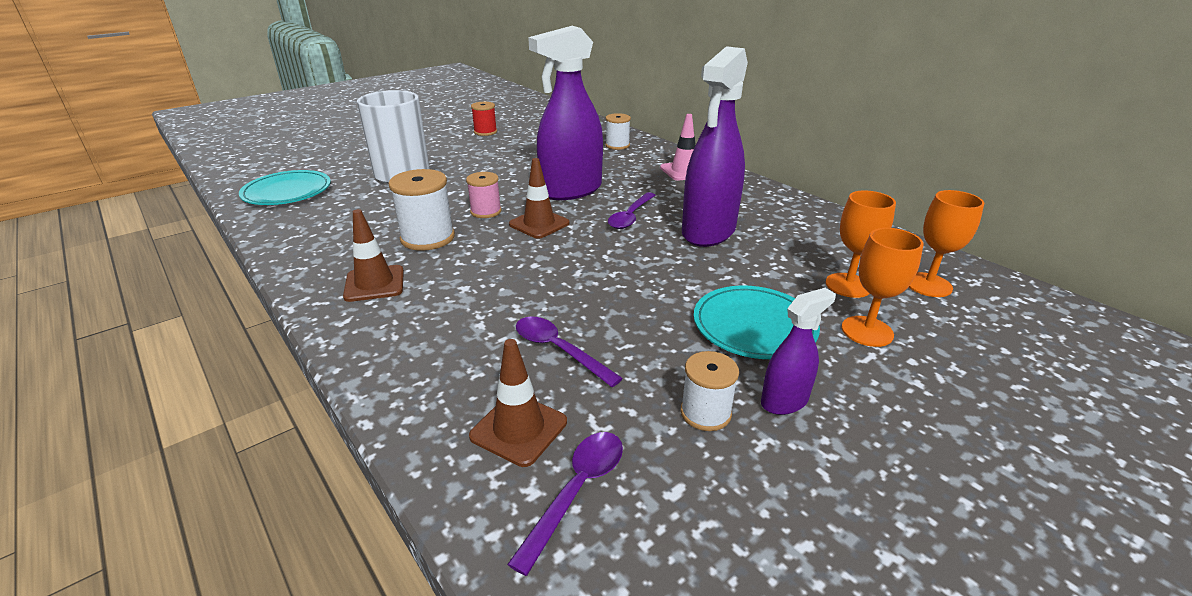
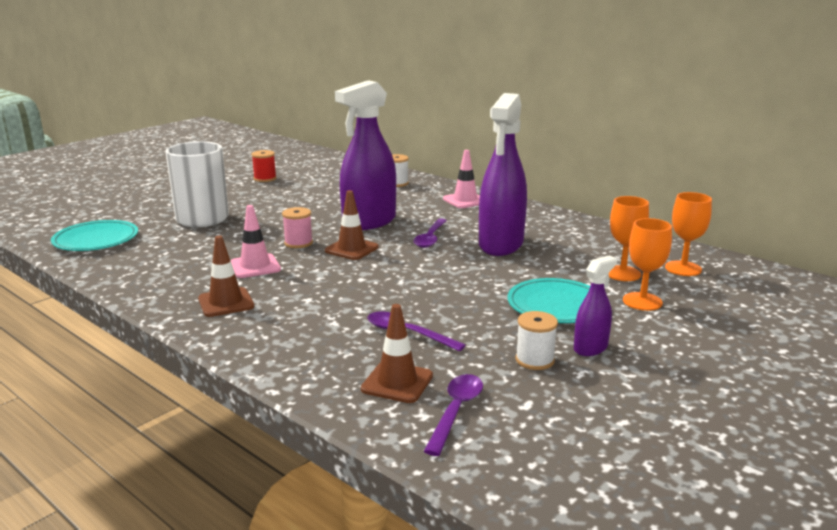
camera: 10 degrees left, 10 degrees down
(427, 238) = (255, 266): white spool -> pink traffic cone

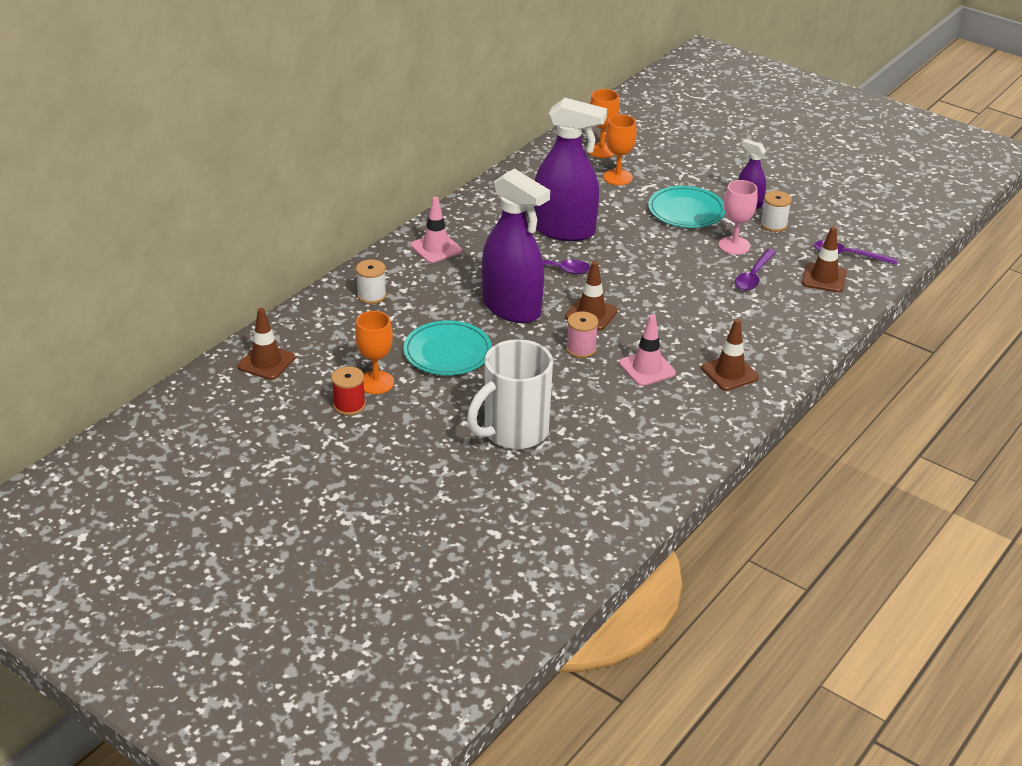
camera: 95 degrees left, 15 degrees up
(96, 240) = (598, 501): turquoise plate -> turquoise plate (447, 352)
(324, 161) = (266, 362): none -> brown traffic cone
(478, 328) = (734, 245): none -> pink goblet
(642, 301) = (668, 175): orange goblet -> orange goblet (376, 382)

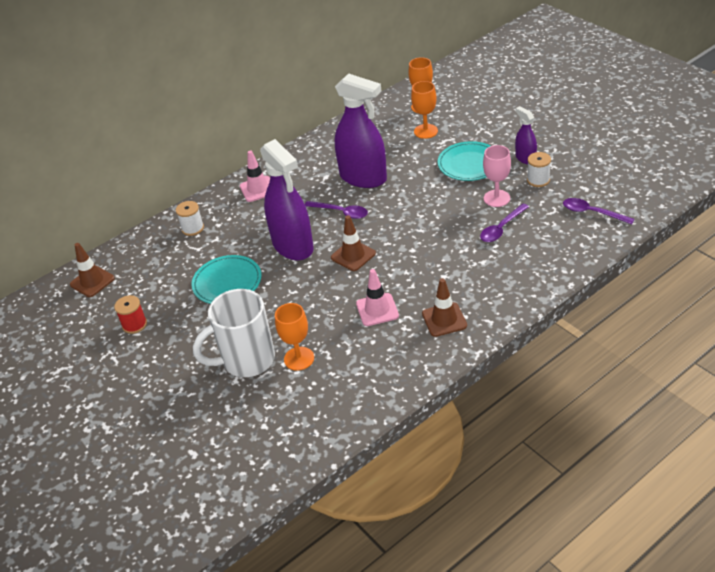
camera: 20 degrees right, 5 degrees up
(376, 382) = (162, 306): orange goblet -> orange goblet (299, 358)
(581, 349) = (331, 287): pink spool -> none
(824, 278) = (562, 233): brown traffic cone -> none

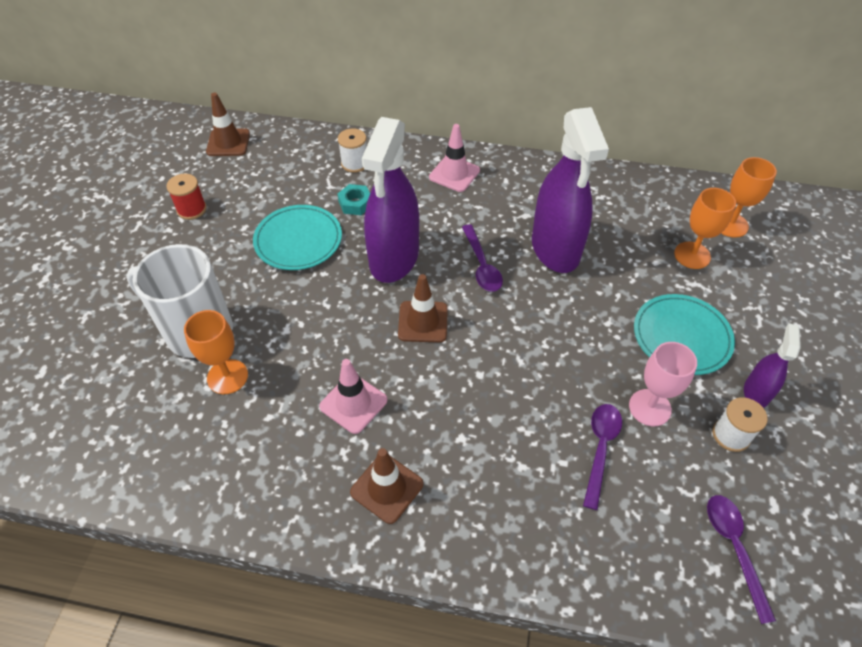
camera: 45 degrees right, 10 degrees up
(228, 243) = (355, 203): none -> turquoise nut
(501, 228) = (600, 449): purple spoon -> purple spoon turned 105 degrees clockwise

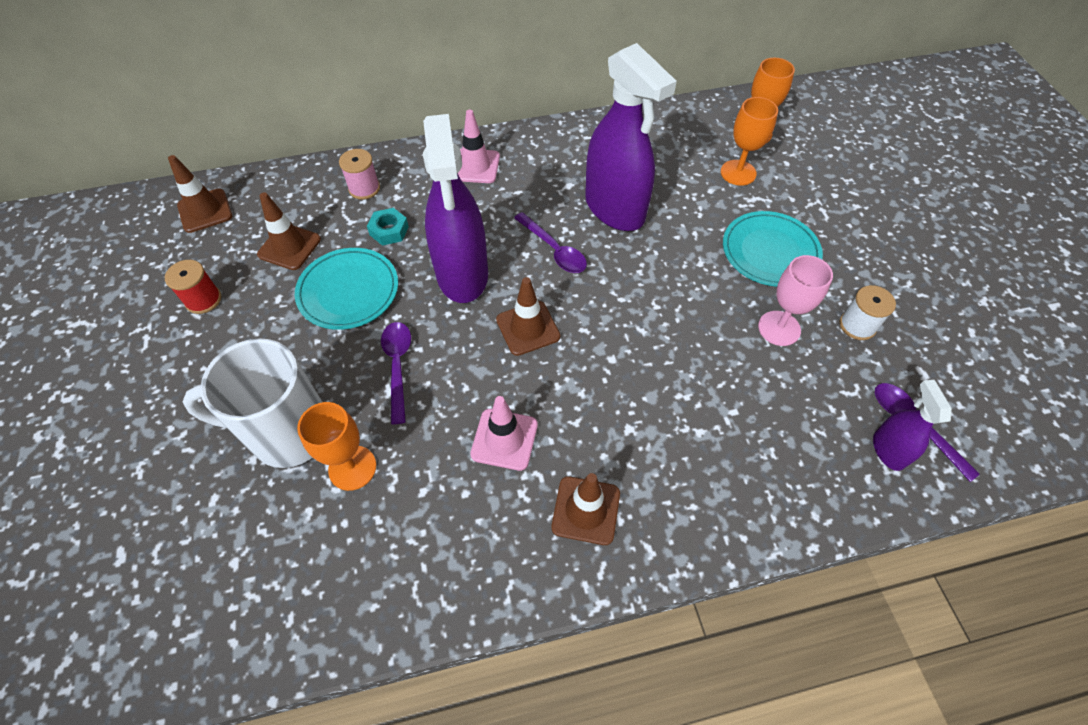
camera: 25 degrees left, 5 degrees up
(273, 191) = (289, 247): none -> brown traffic cone
(354, 163) = (364, 188): white spool -> pink spool
(600, 449) = (759, 385): purple spoon -> purple spoon (398, 366)
(756, 392) = (856, 279): purple spray bottle -> purple spray bottle (888, 450)

